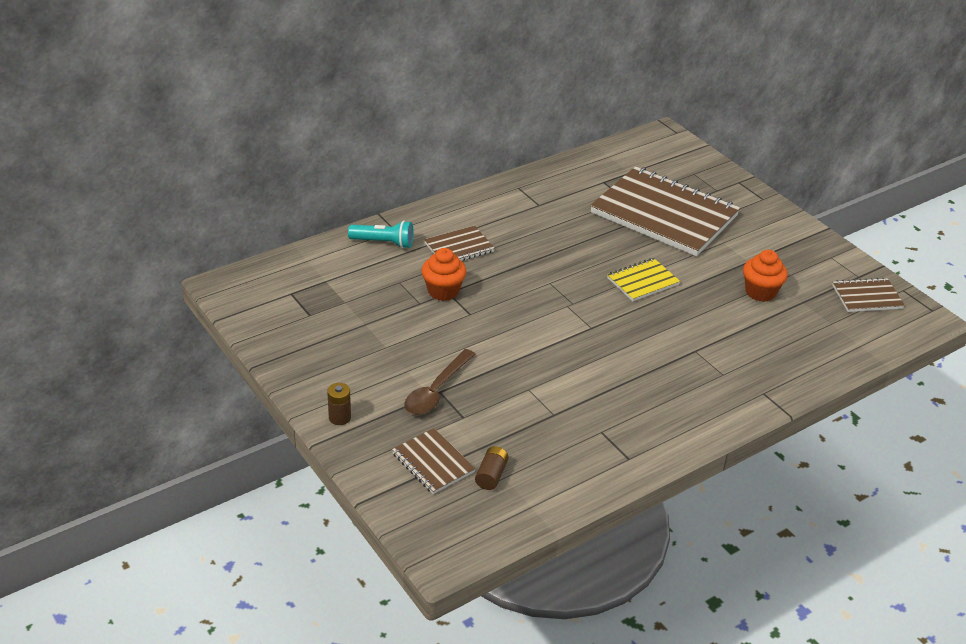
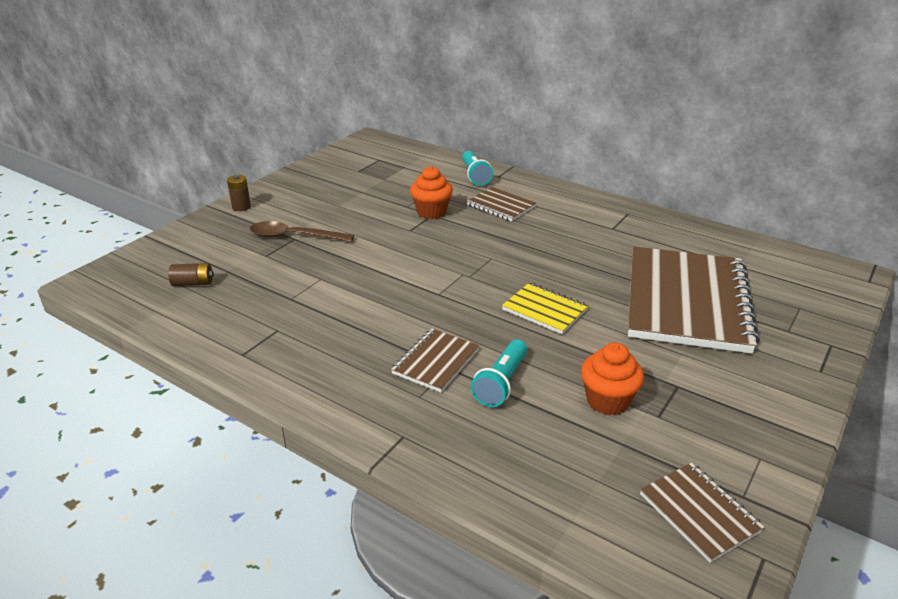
camera: 70 degrees right, 5 degrees down
(433, 463) = (201, 254): brown notebook -> brown notebook (436, 362)
(724, 331) = (501, 383): none -> turquoise flashlight

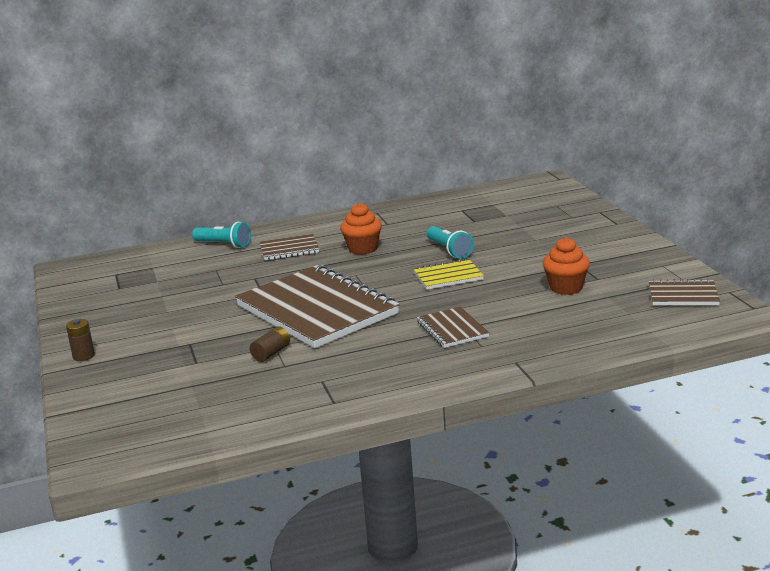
camera: 50 degrees left, 10 degrees down
(193, 283) = (187, 405): brown battery -> brown battery (271, 353)
(294, 236) = (186, 342): brown spoon -> none
(431, 212) = (250, 277): orange cupcake -> orange cupcake (362, 249)
(501, 383) = (505, 314): turquoise flashlight -> turquoise flashlight (449, 250)
(686, 301) = (505, 232): brown notebook -> brown notebook (317, 310)

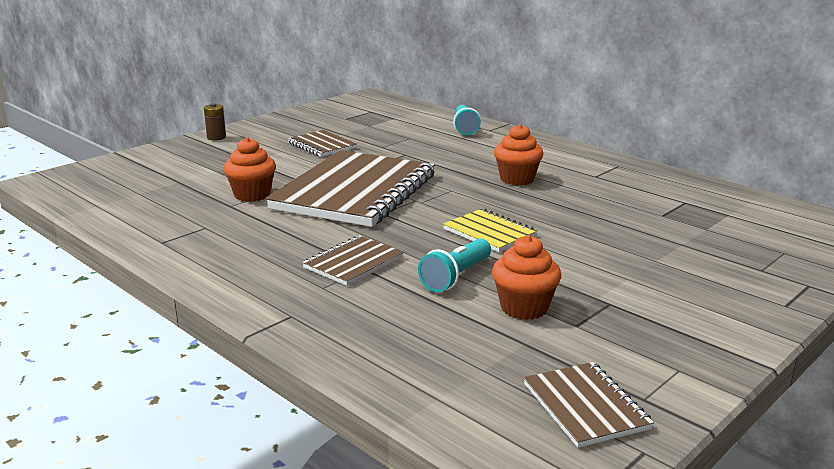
camera: 60 degrees right, 0 degrees up
(271, 353) = (252, 195): brown battery -> orange cupcake
(289, 249) = (481, 152): brown notebook -> brown notebook (322, 145)
(449, 250) = (560, 219): turquoise flashlight -> turquoise flashlight (456, 277)

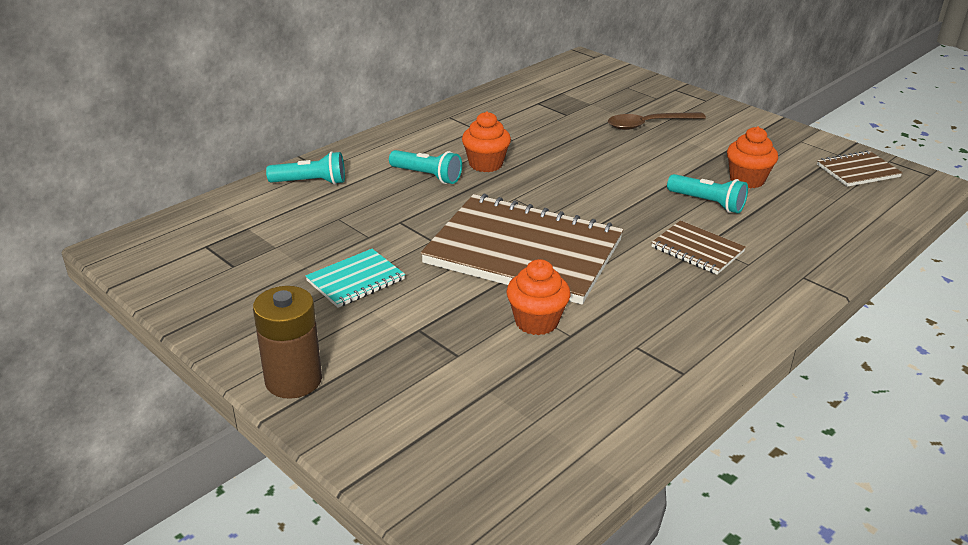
camera: 90 degrees left, 10 degrees up
(216, 137) = (293, 380): brown battery -> brown battery, size x1.87
(322, 145) = (355, 280): brown notebook -> turquoise notebook
(486, 160) = (427, 176): none -> turquoise flashlight
(489, 233) = (617, 185): yellow notebook -> none
(663, 258) = (648, 125): none -> brown spoon

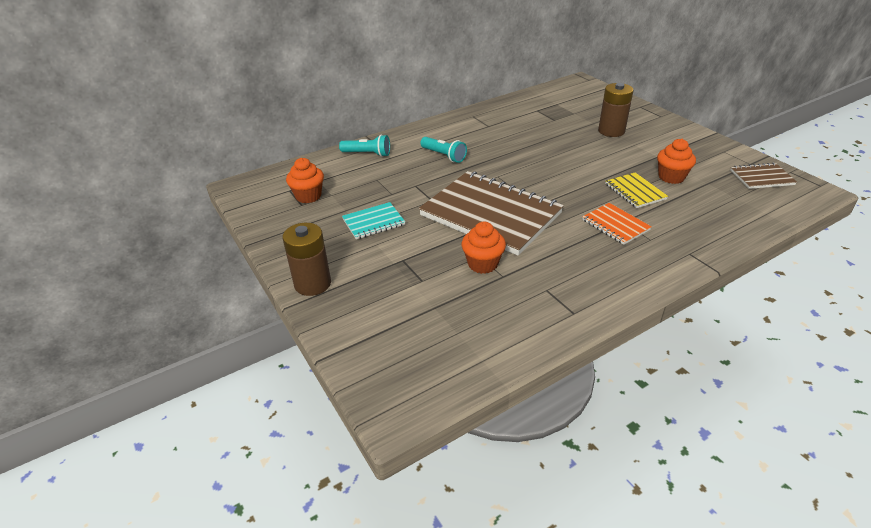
camera: 15 degrees right, 5 degrees up
(485, 164) = (486, 151): orange cupcake -> orange cupcake (308, 196)
(648, 125) = (611, 131): brown spoon -> brown battery
(697, 249) = (615, 225): brown notebook -> orange notebook
(707, 203) = (635, 191): turquoise flashlight -> yellow notebook

